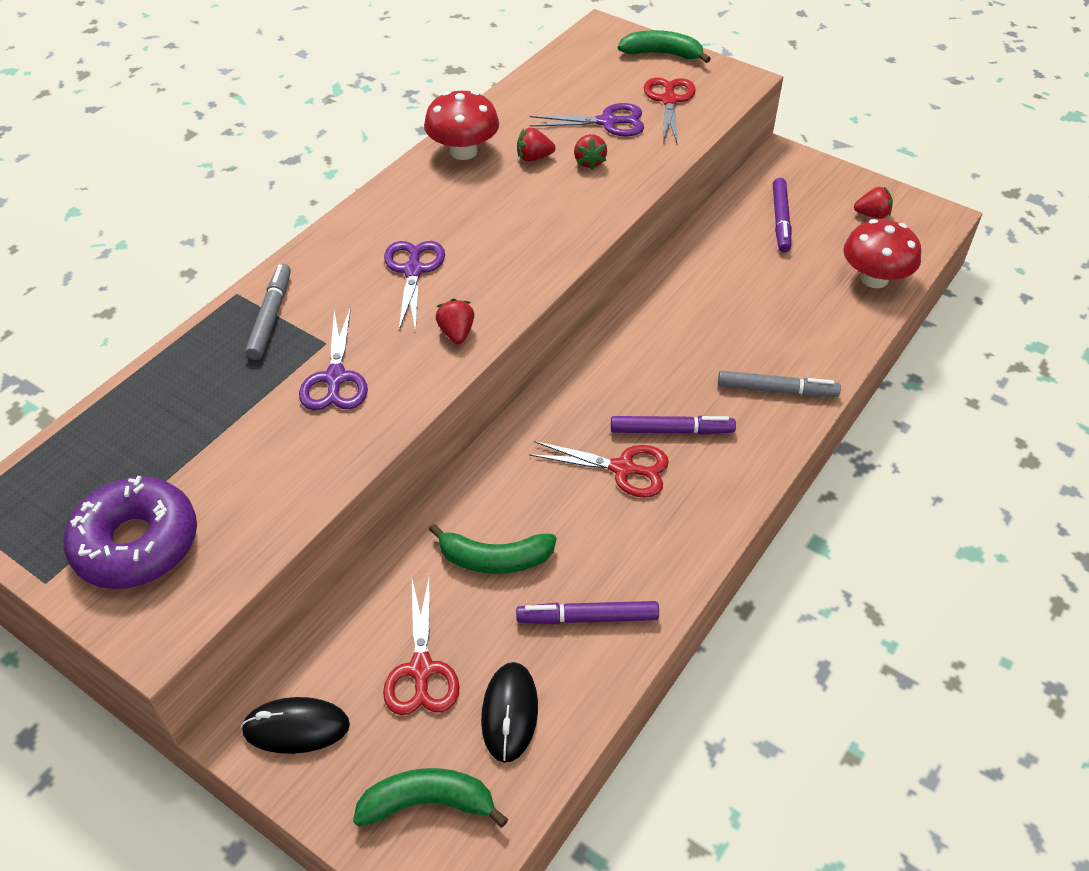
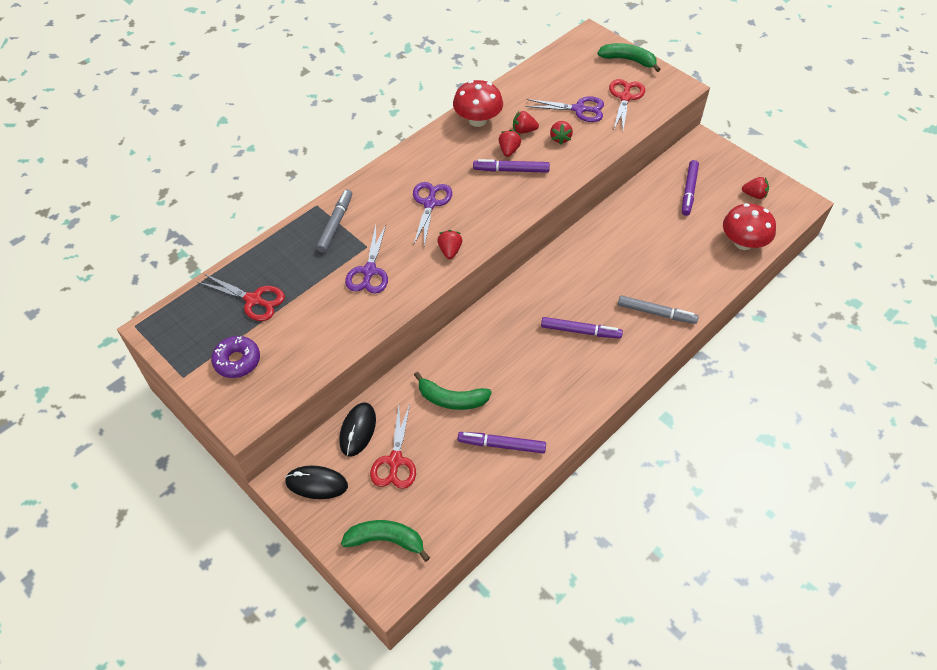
camera: 10 degrees right, 5 degrees up
(136, 543) = (237, 361): purple donut -> purple donut, size x0.63
(509, 713) = (443, 495): black mouse -> black mouse (358, 430)
(517, 186) = (509, 150): none -> red strawberry
(526, 212) = (511, 170): none -> purple marker
(623, 468) = (543, 352): red scissors -> red scissors (253, 300)

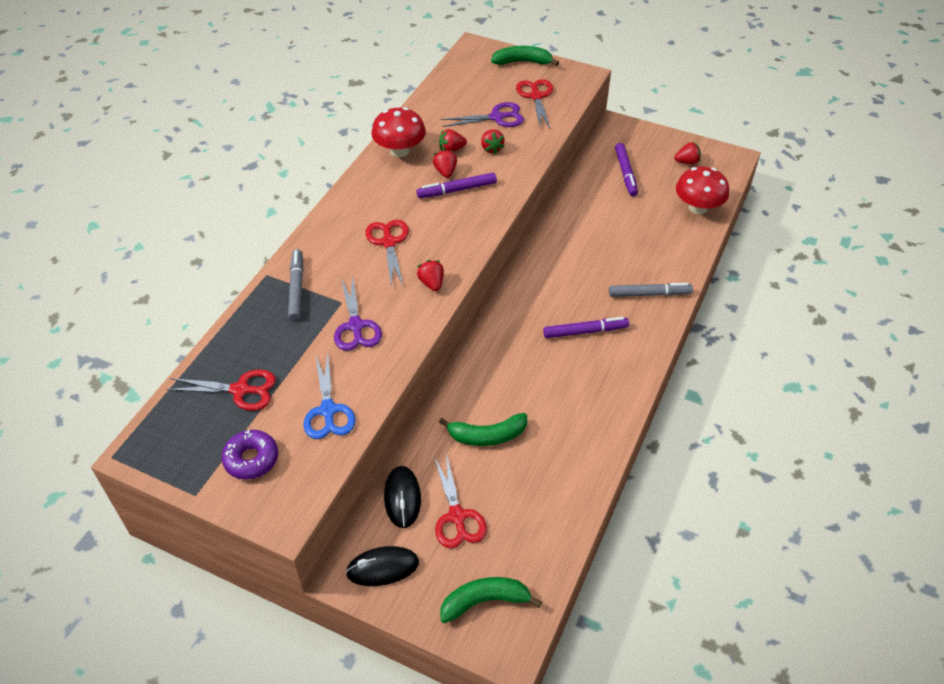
camera: 20 degrees left, 5 degrees down
(314, 338) = (328, 410): none -> blue scissors
(430, 203) = (389, 242): purple scissors -> red scissors
(501, 445) = (559, 465): purple marker -> none

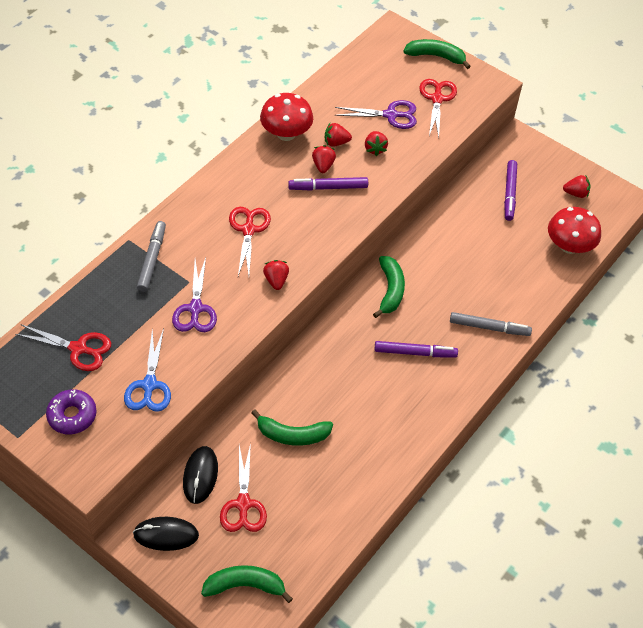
camera: 10 degrees right, 5 degrees up
(541, 279) = (390, 290): none -> green banana

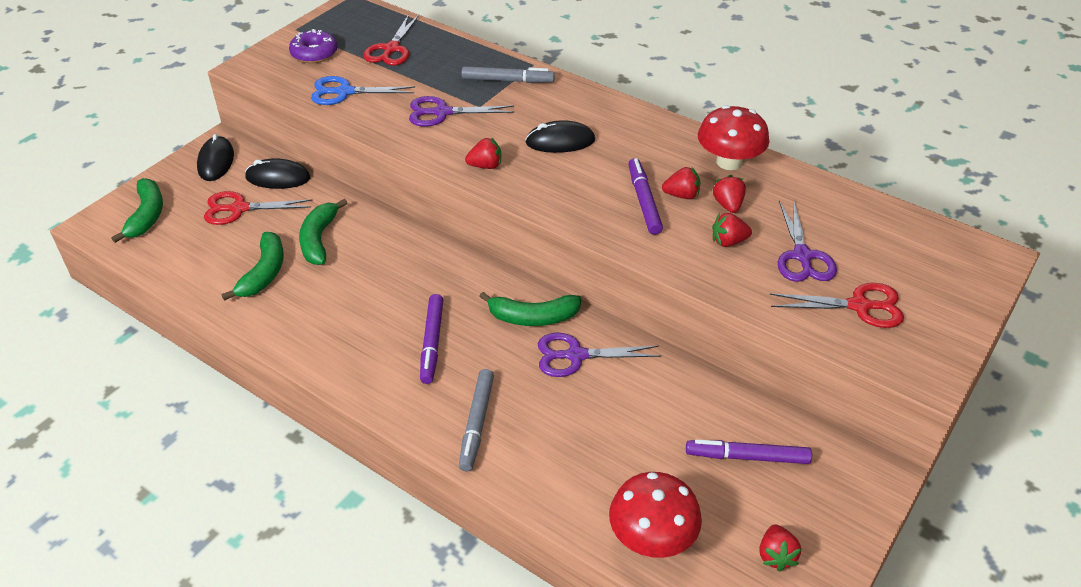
camera: 90 degrees right, 10 degrees down
(248, 230) = (560, 141): red scissors -> black mouse
(428, 268) = (576, 356): none -> purple scissors
(436, 56) = (958, 305): green banana -> green banana (264, 273)

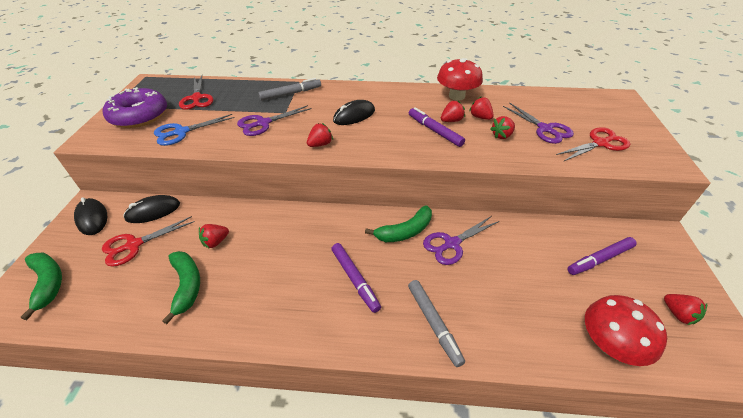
camera: 30 degrees left, 0 degrees up
(314, 53) = (139, 116): purple donut -> purple donut, size x1.59
(319, 239) = (216, 242): green banana -> red strawberry

